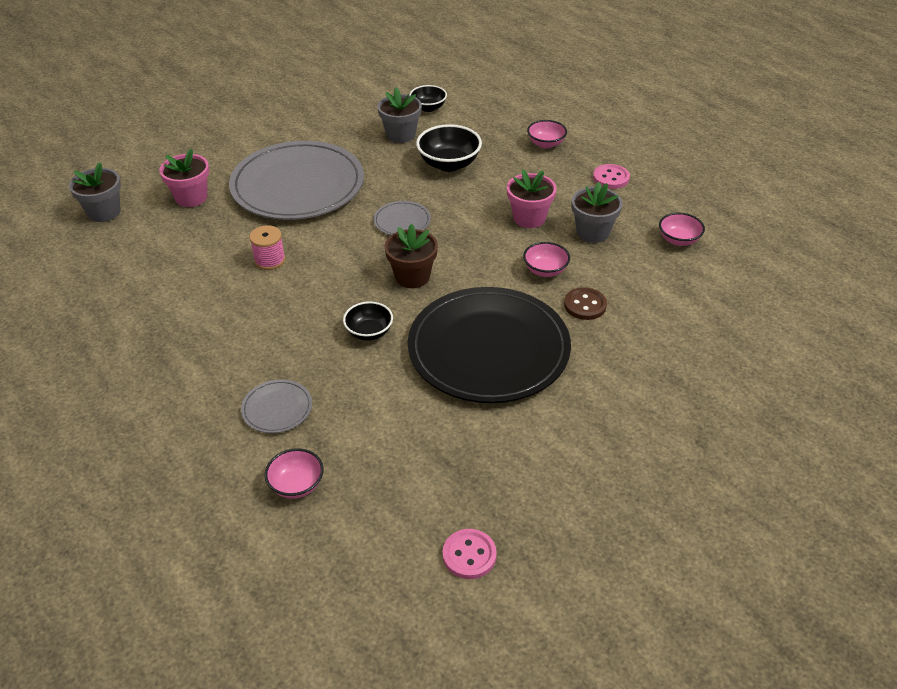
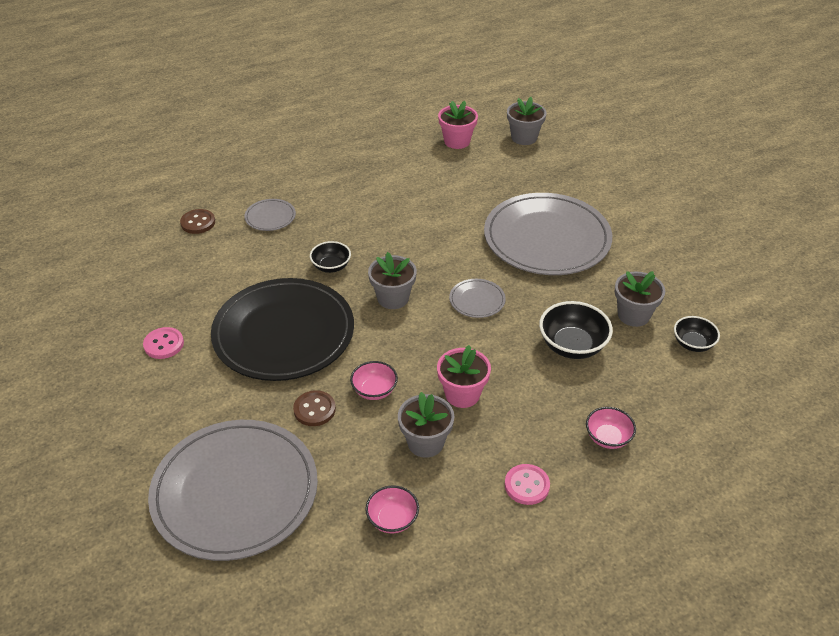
camera: 100 degrees right, 0 degrees up
(191, 197) = (537, 179): pink flower pot -> pink flower pot (457, 141)
(269, 260) = (439, 218): pink spool -> none
(296, 485) = (198, 223): pink bowl -> brown button
(412, 277) = (393, 298): brown flower pot -> grey flower pot
(469, 555) = (97, 293): pink button -> pink button (164, 344)
(703, 337) = (235, 492): none -> grey plate

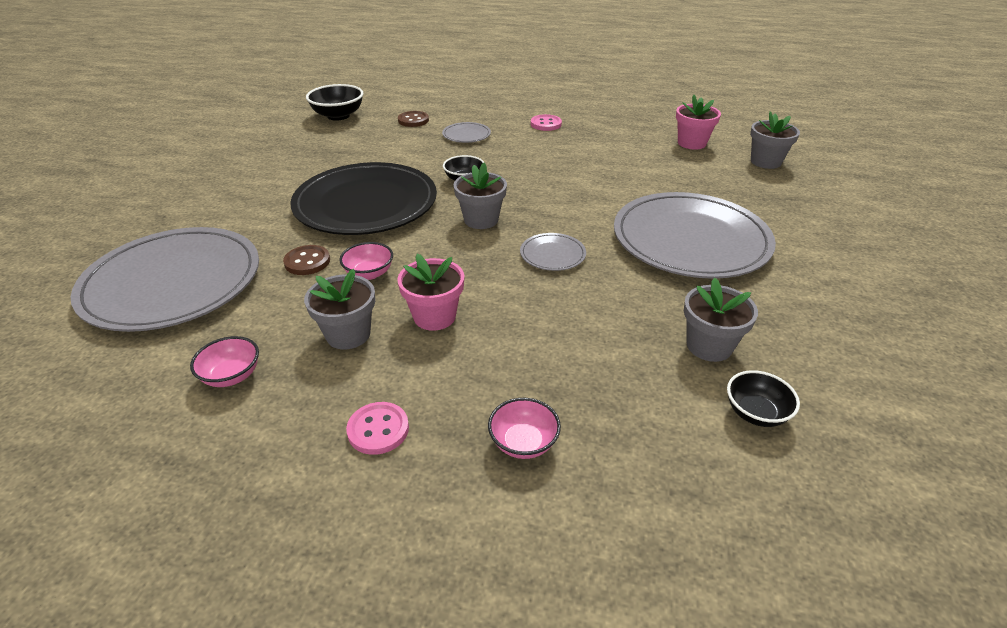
camera: 40 degrees right, 5 degrees down
(164, 344) = (283, 174): pink button -> pink button (546, 124)
(572, 346) = (599, 336): black bowl -> black bowl (338, 116)

